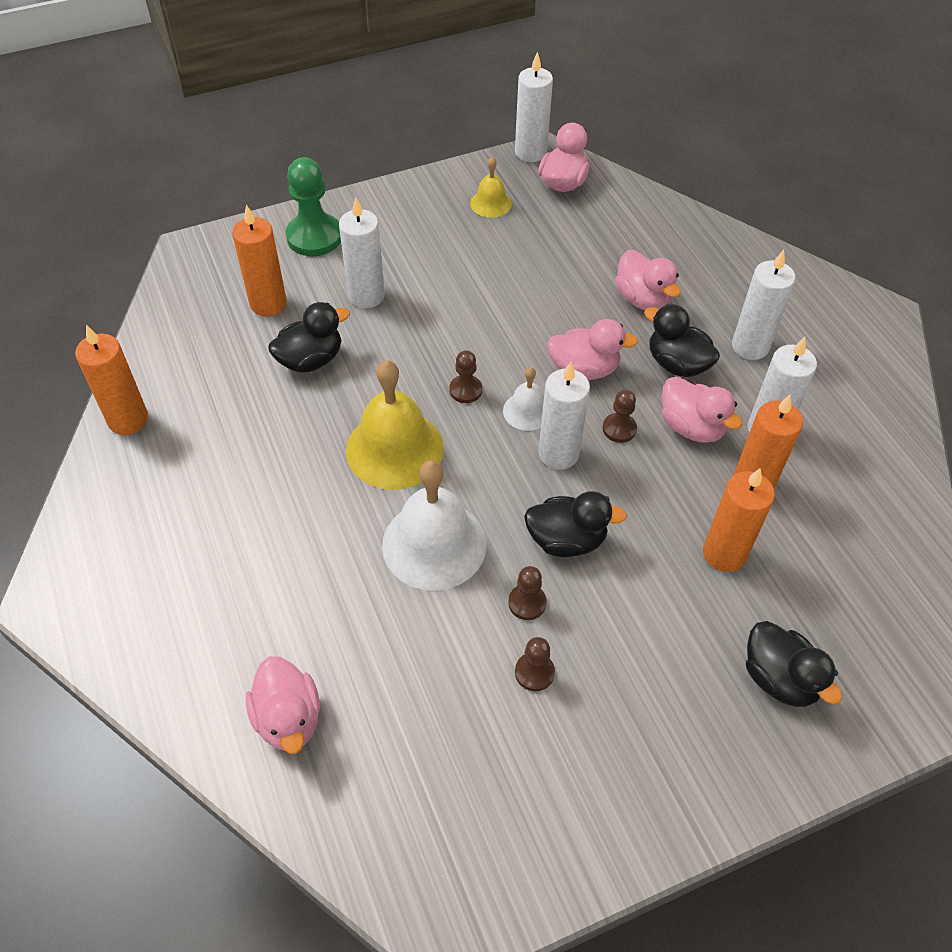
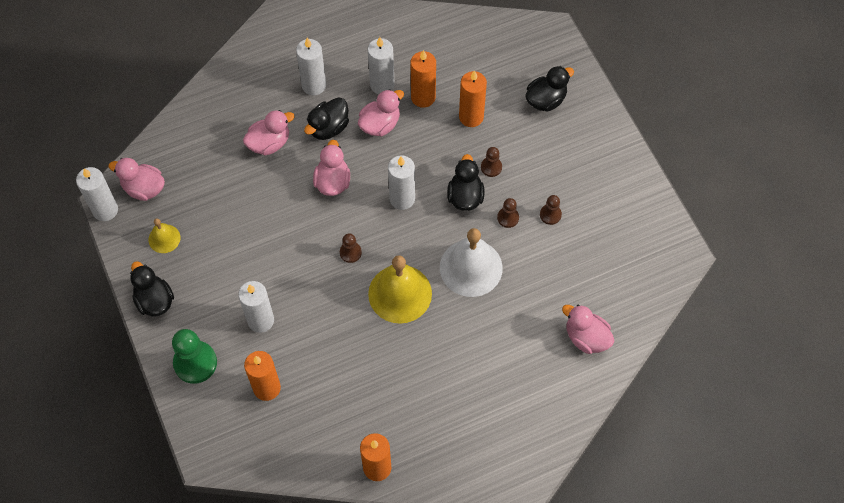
camera: 90 degrees left, 10 degrees up
(288, 718) = (586, 337): pink duck -> pink duck turned 120 degrees counterclockwise
(311, 360) = (322, 352): black duck -> black duck (154, 300)
(527, 411) = (368, 216): white bell -> none
(619, 429) = (382, 164): brown pawn -> brown pawn (491, 167)

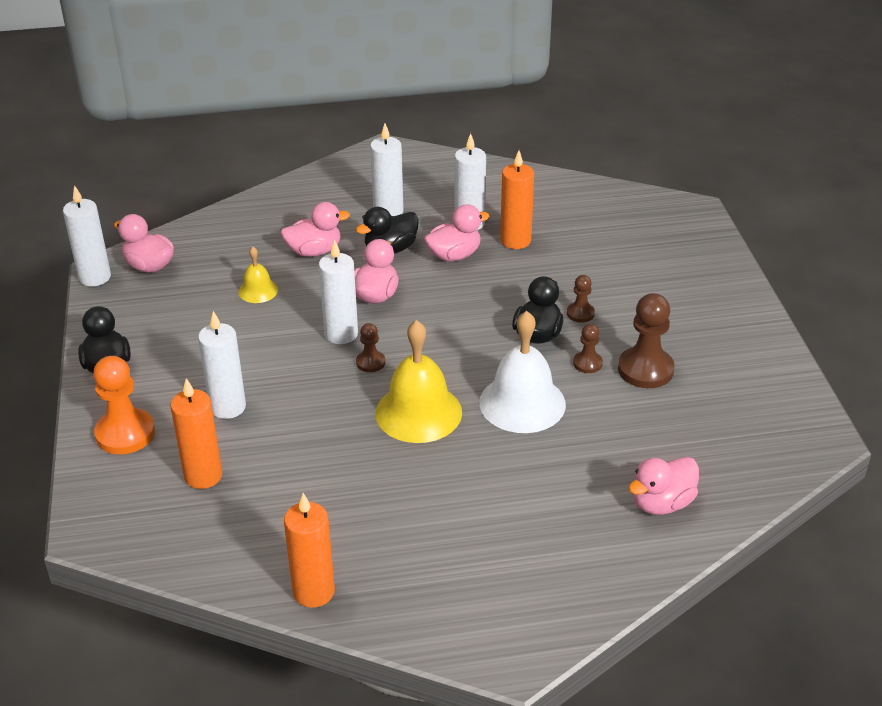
camera: 15 degrees right, 25 degrees down
(164, 238) = (149, 312): yellow bell -> yellow bell (258, 290)
(195, 363) = (125, 433): green pawn -> orange pawn
(402, 199) = (456, 324): white candle -> white candle (341, 334)
(471, 117) = (569, 265): orange candle -> none
(546, 100) = (669, 265): black duck -> none
(550, 215) = (645, 369): brown pawn -> brown pawn, size x1.89
(586, 337) = (661, 503): pink duck -> pink duck turned 90 degrees counterclockwise

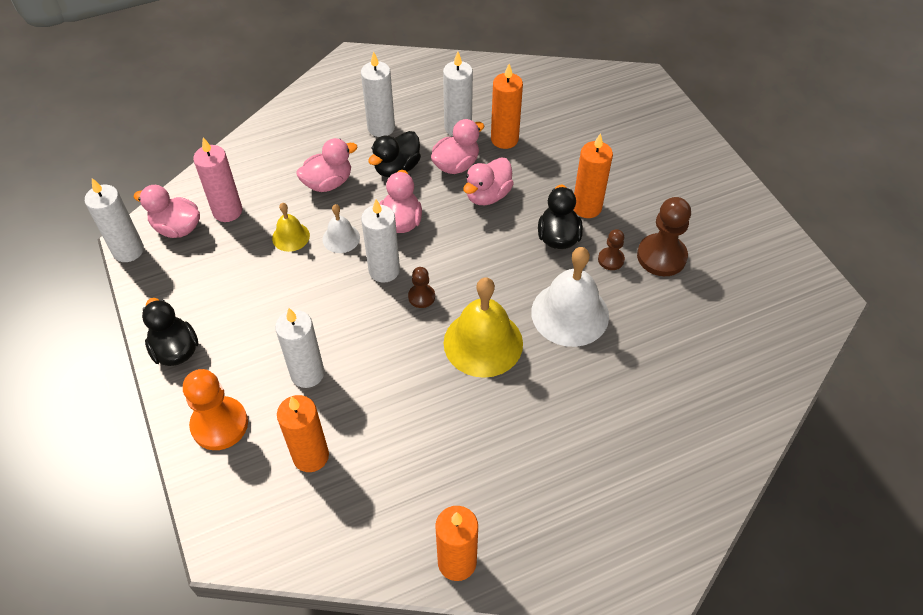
camera: 15 degrees left, 15 degrees up
(204, 260) = (227, 211): none -> pink candle
(308, 300) = (341, 238): none -> white bell
(580, 313) = (587, 207): brown pawn -> orange candle
(661, 503) = (722, 395): pink duck -> pink duck (487, 195)

